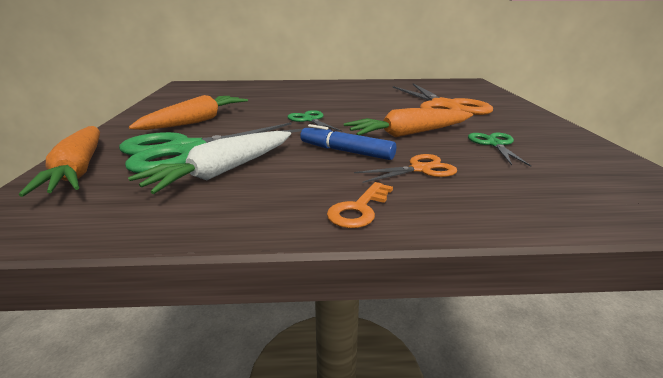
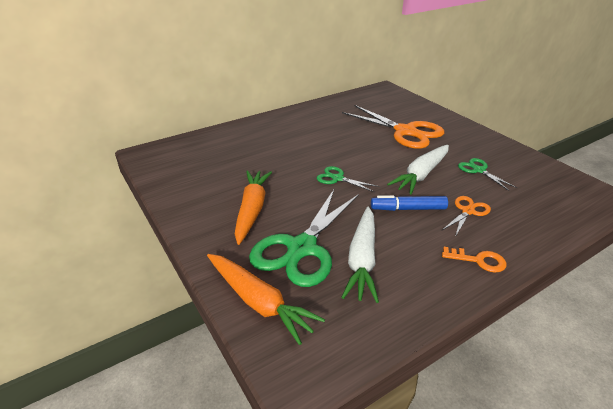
camera: 30 degrees left, 10 degrees up
(359, 210) = (479, 260): orange key -> orange key turned 75 degrees counterclockwise
(409, 134) = (421, 175): orange carrot -> white carrot

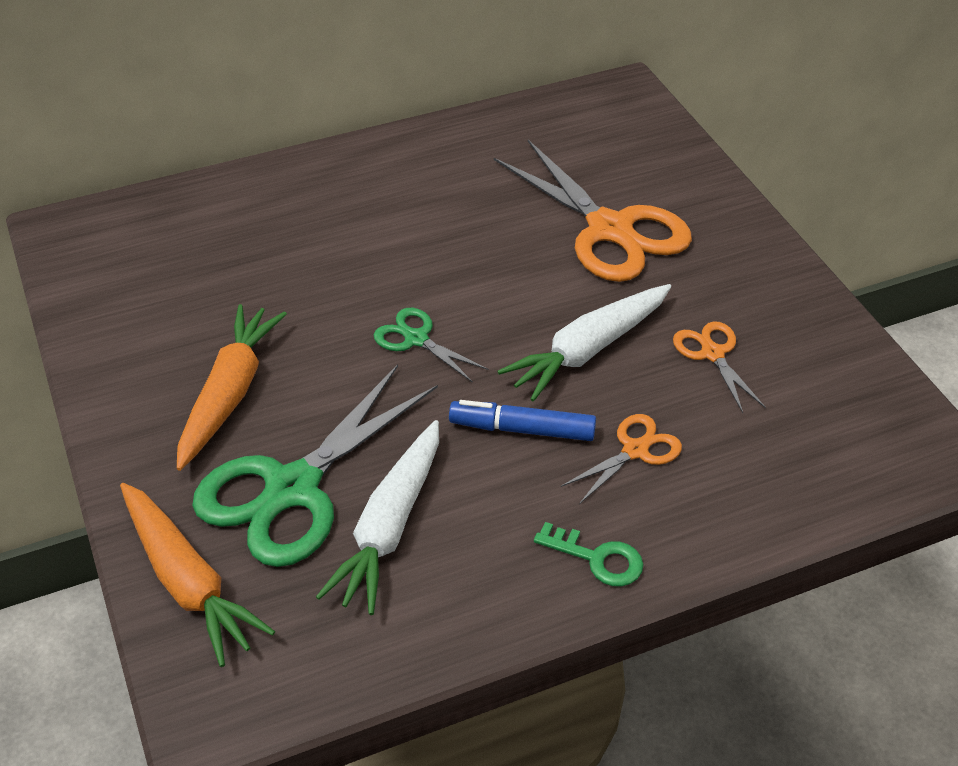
camera: 10 degrees right, 10 degrees up
(478, 170) = (712, 353): green scissors -> orange scissors
(479, 260) = (597, 558): orange key -> green key

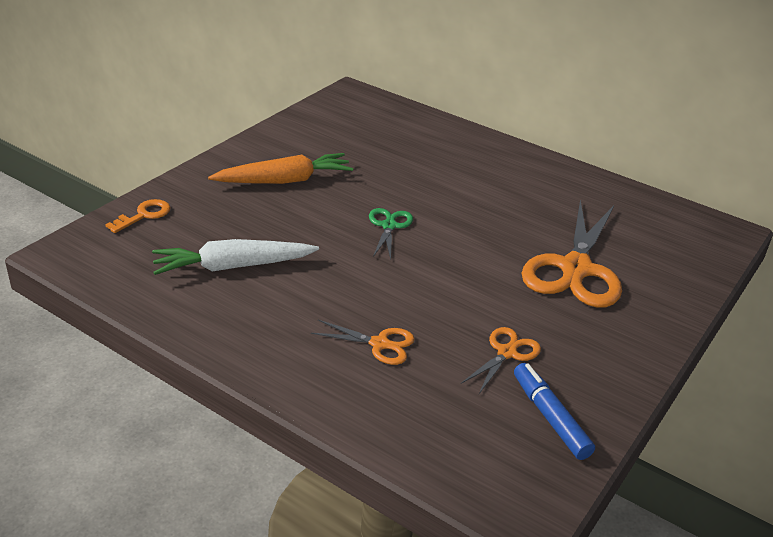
camera: 55 degrees right, 10 degrees down
(188, 582) = (144, 215): orange carrot -> orange key
(292, 489) = (233, 224): green scissors -> none
(522, 429) = (353, 290): blue marker -> blue marker (550, 417)
(588, 350) = (450, 295): white carrot -> none
(597, 558) = (272, 356): green key -> none

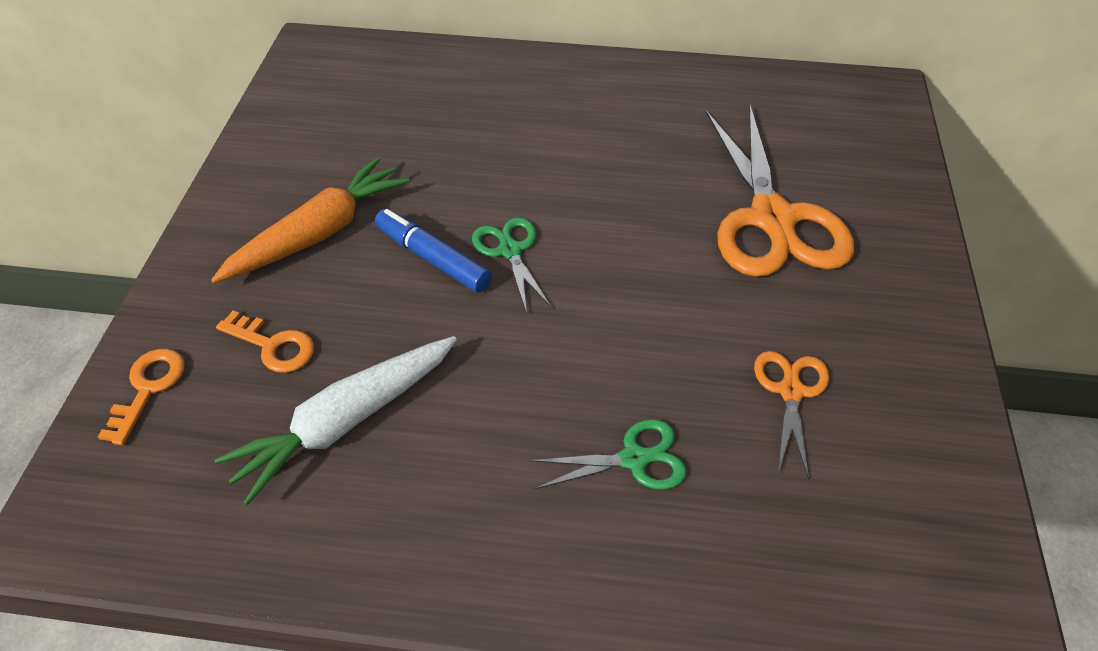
camera: 25 degrees left, 15 degrees up
(220, 221) = (273, 346): none -> orange key
(380, 344) = (634, 459): orange scissors -> green scissors
(550, 417) = (909, 470): blue marker -> blue marker (432, 258)

